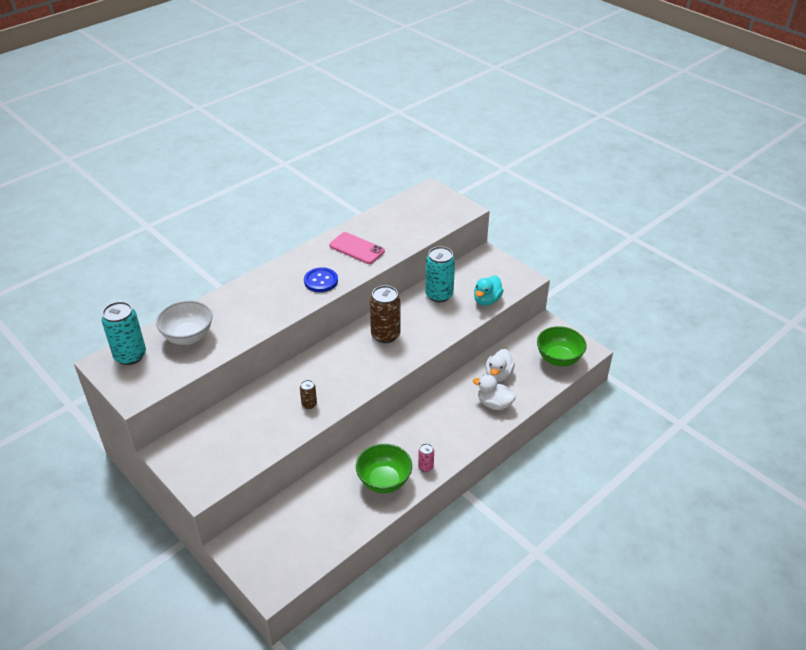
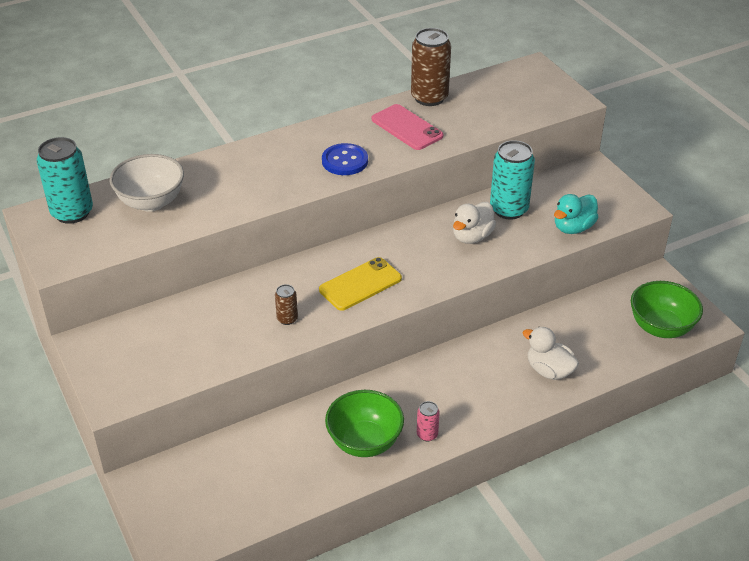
camera: 15 degrees right, 0 degrees up
(353, 368) = (360, 284): none -> yellow phone
(385, 335) = (418, 249): brown can -> brown can (429, 97)
(498, 375) = (567, 333): white duck -> white duck (472, 236)

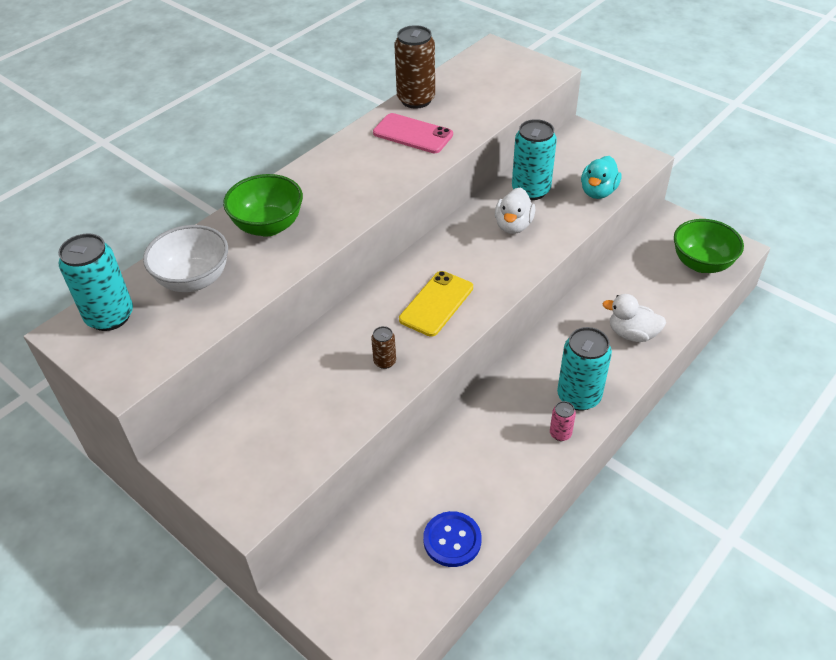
camera: 20 degrees left, 5 degrees up
(345, 161) = (372, 182): blue button -> blue button (452, 540)
(364, 442) = (506, 462): green bowl -> green bowl (268, 226)
(464, 409) = (579, 396): none -> turquoise can

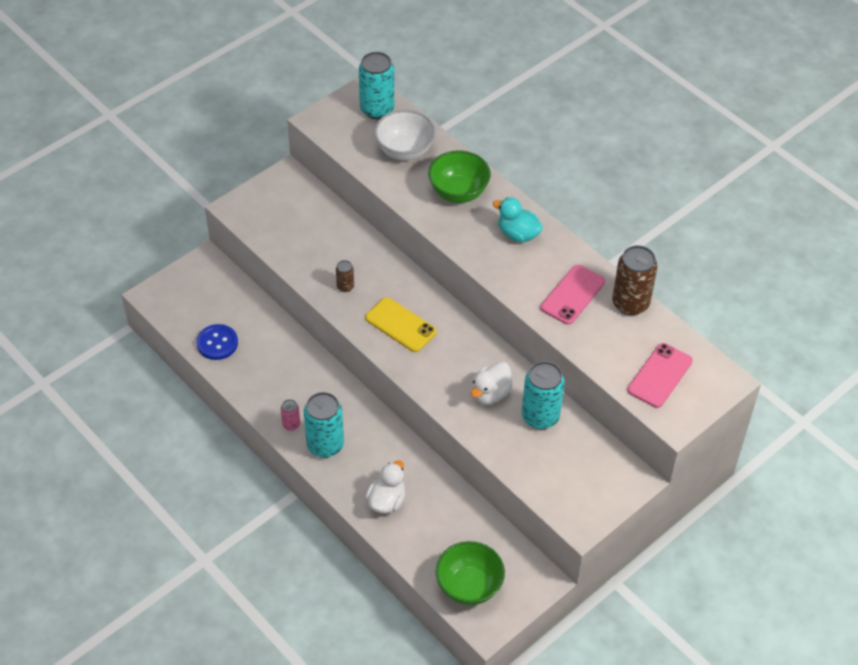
camera: 95 degrees right, 5 degrees up
(500, 80) = (659, 375): none -> pink phone
(513, 225) = (490, 393): white duck -> white duck turned 75 degrees counterclockwise
(598, 192) = (530, 471): turquoise duck -> turquoise duck (518, 234)

